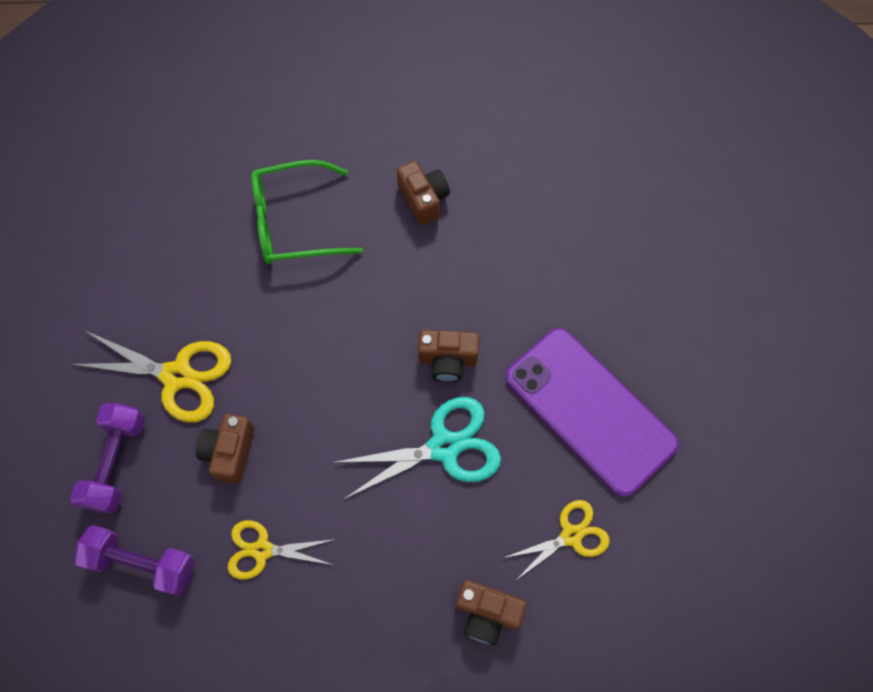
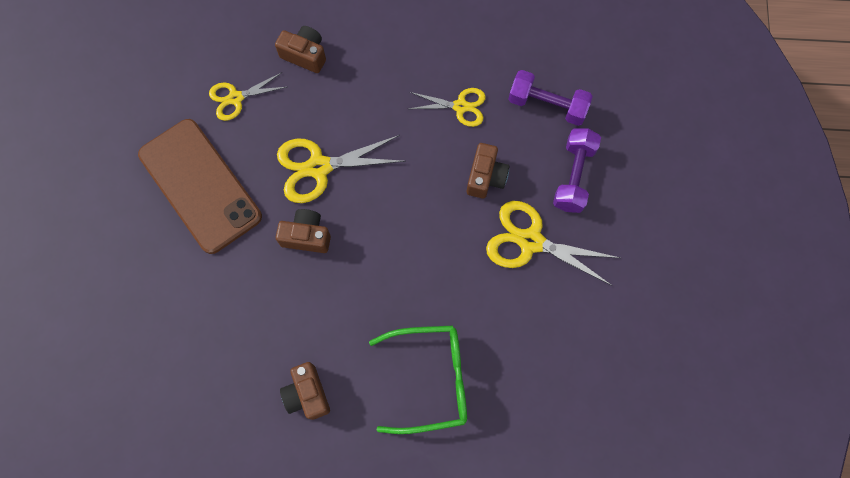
camera: 175 degrees left, 5 degrees up
(444, 447) = (319, 167): turquoise scissors -> yellow scissors
(589, 411) = (200, 185): purple phone -> brown phone

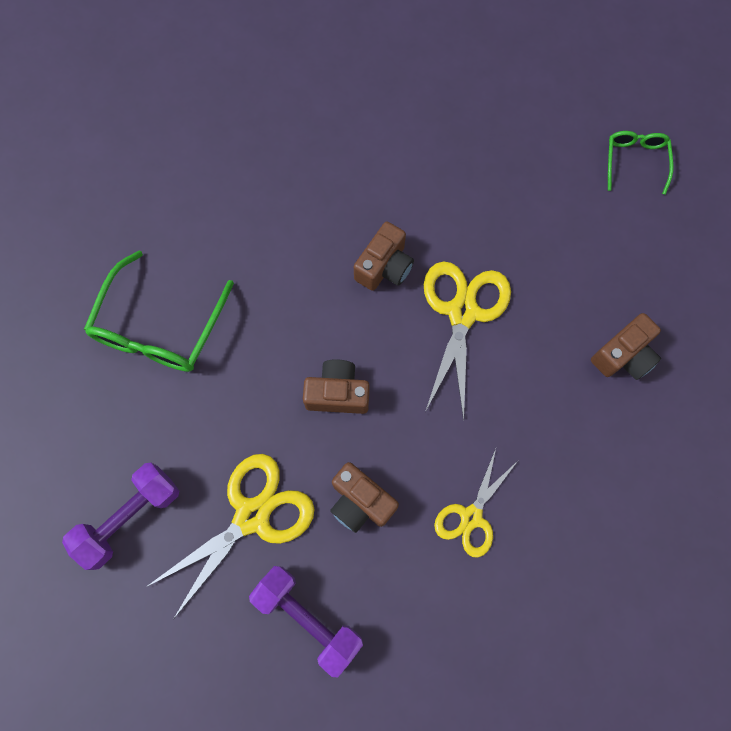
camera: 115 degrees right, 0 degrees up
(142, 96) = (635, 162): none -> green glasses
(200, 185) = (496, 183): brown phone -> none
(236, 98) = (592, 256): yellow scissors -> none
(307, 394) = (213, 203): brown camera -> brown camera (337, 393)
(547, 105) = (423, 637): purple dumbbell -> purple dumbbell (130, 517)

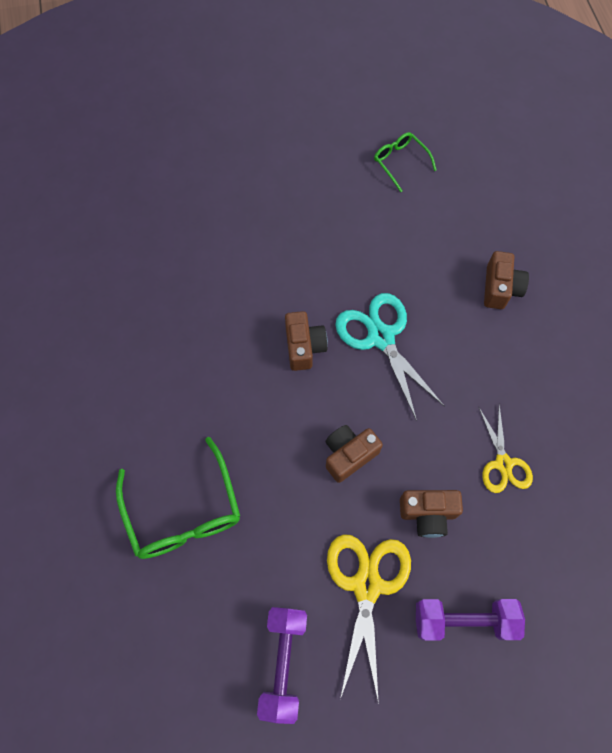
camera: 40 degrees left, 5 degrees down
(462, 312) = (381, 337): yellow scissors -> turquoise scissors

